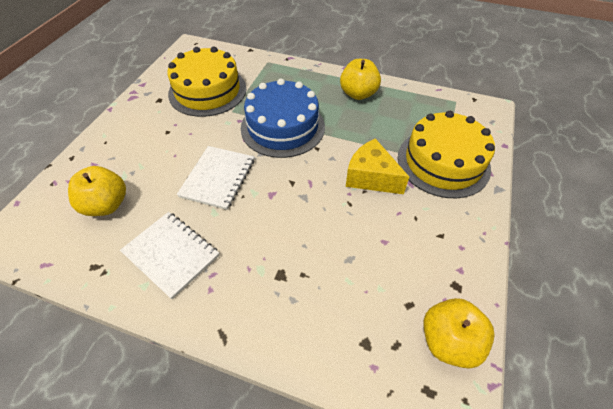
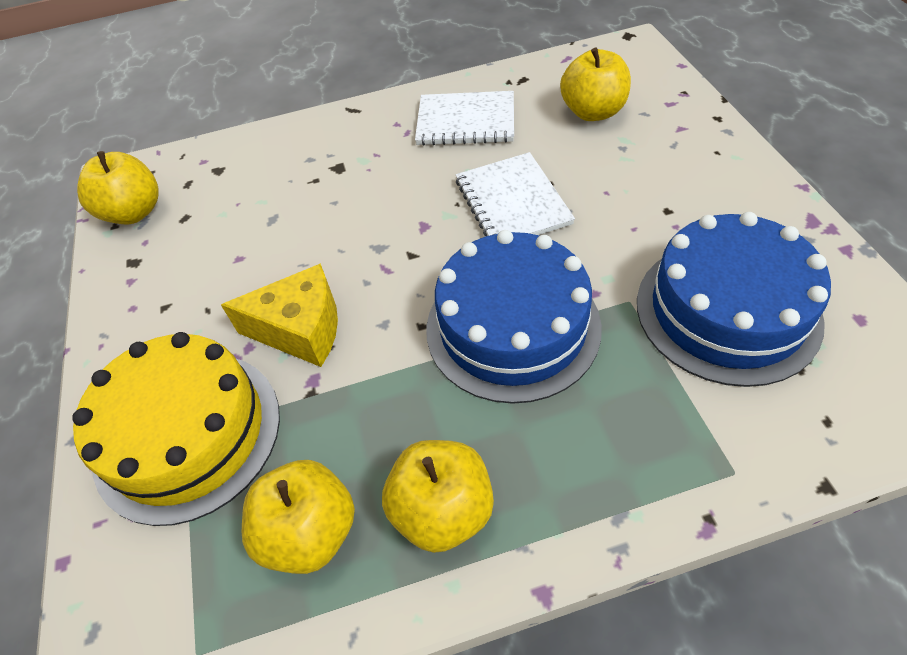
camera: 150 degrees right, 0 degrees up
(207, 91) = (727, 310): yellow cake -> blue cake
(405, 109) = (310, 532): none -> yellow apple

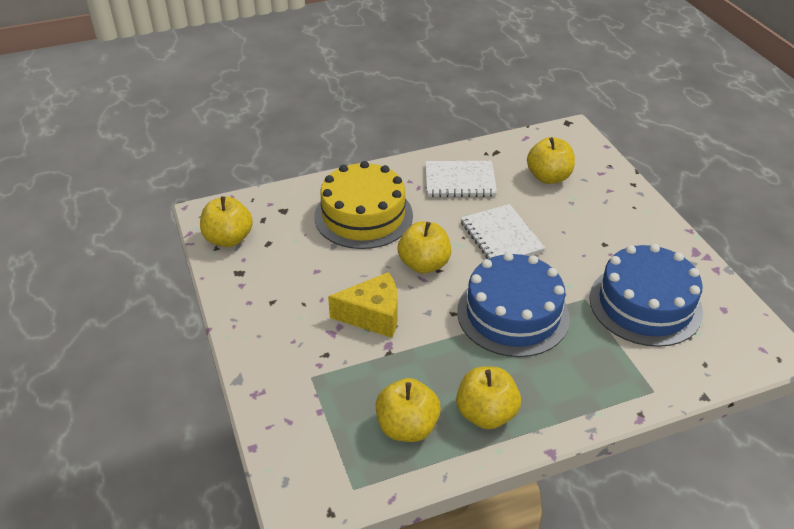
camera: 10 degrees left, 10 degrees down
(187, 434) = (313, 377): yellow cake -> yellow cake (363, 215)
(392, 246) = (424, 264): none -> yellow apple

